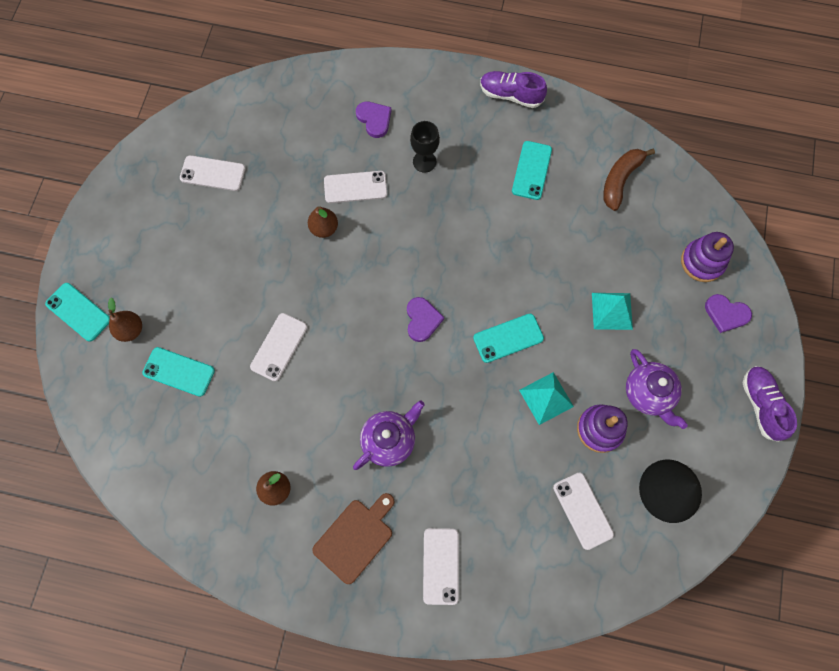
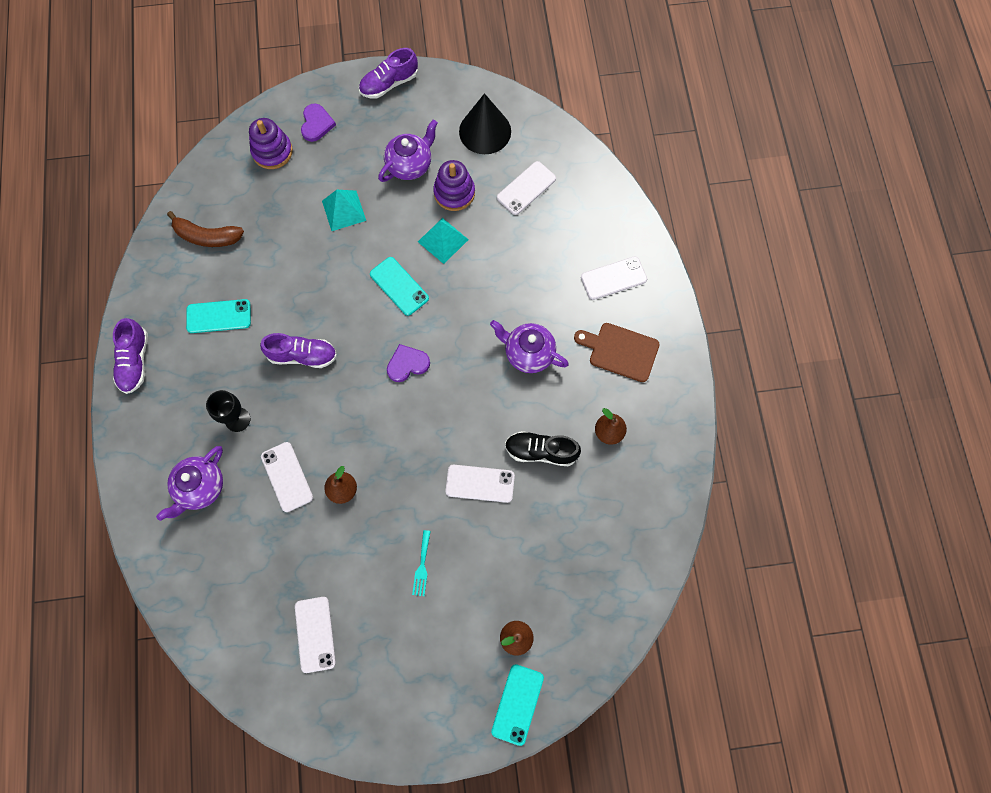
camera: 110 degrees left, 0 degrees up
(179, 371) = (539, 568): turquoise phone -> none
(228, 272) = (422, 566): none -> turquoise fork
(285, 414) = (541, 451): none -> black shoe
(374, 119) = (200, 487): purple heart -> purple teapot
(466, 230) = (302, 355): none -> purple shoe

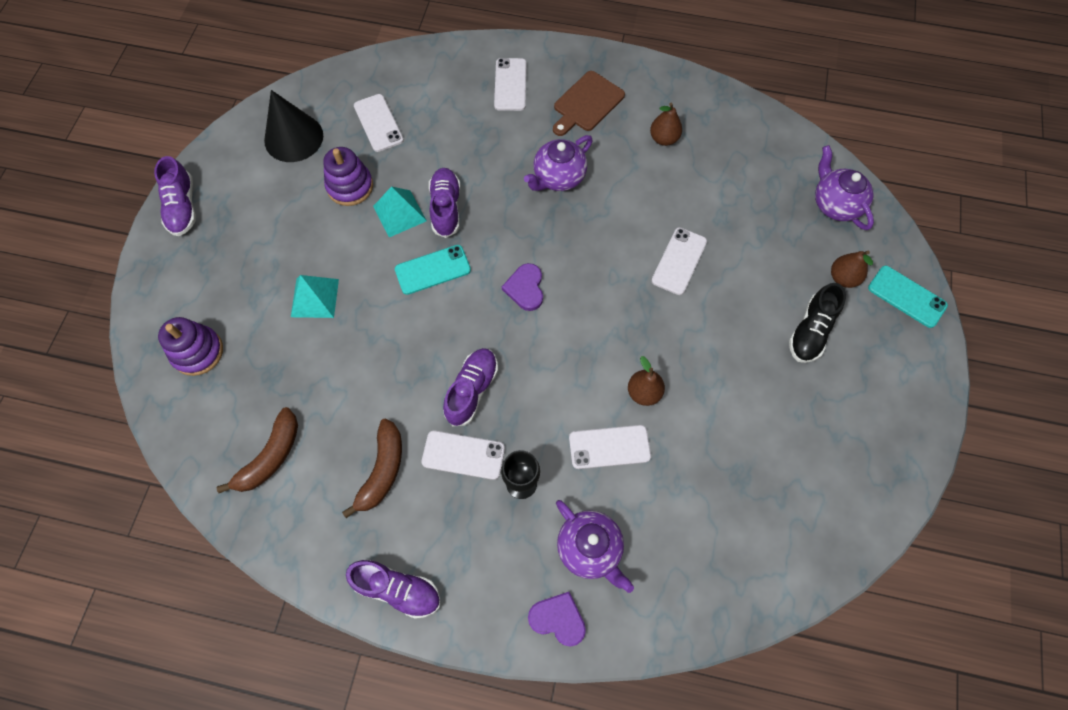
camera: 70 degrees left, 5 degrees down
(219, 316) = (382, 470): turquoise phone -> brown banana
(315, 634) = (795, 466): white phone -> white phone (463, 455)
(316, 124) = (189, 294): purple heart -> purple heart (558, 619)
(410, 165) = (294, 217): purple teapot -> purple teapot (835, 204)
(422, 566) = (749, 339): turquoise fork -> none
(461, 274) = (446, 208): none -> purple shoe
(541, 451) = (663, 199): black shoe -> black shoe (810, 331)

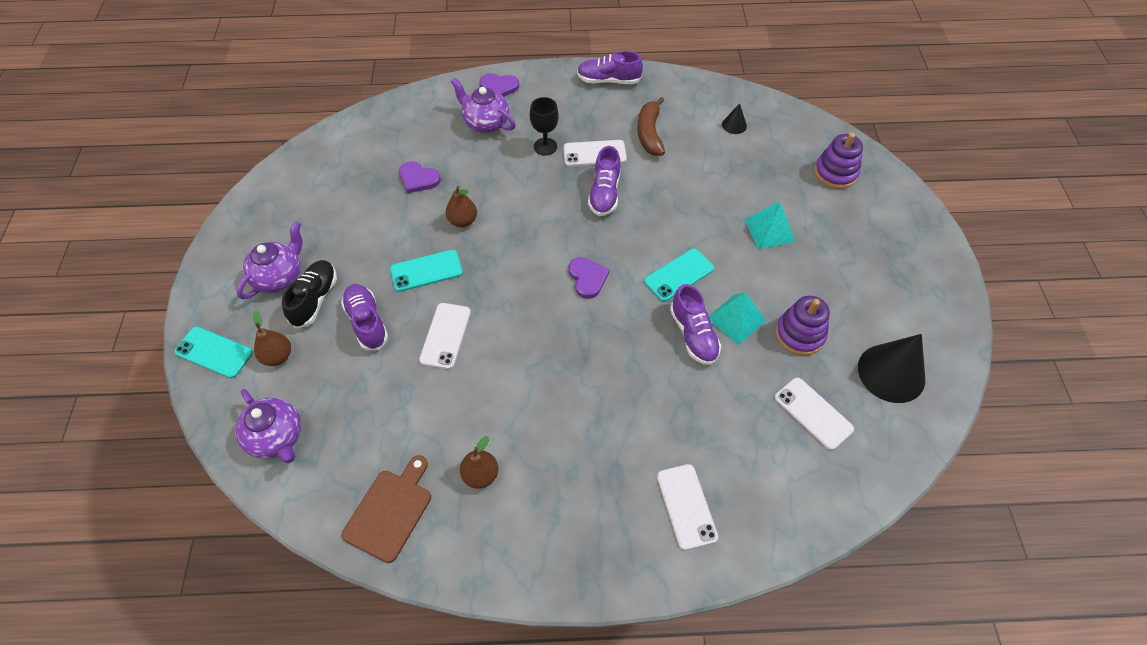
camera: 165 degrees right, 10 degrees down
(182, 207) = (942, 277): purple shoe -> purple shoe (367, 322)
(270, 457) = (734, 125): brown banana -> black cone
(558, 177) = (590, 396): purple teapot -> purple teapot (279, 277)
(587, 103) = (584, 502): brown cutting board -> brown cutting board (390, 511)
(609, 447) = (484, 180): white phone -> none
(690, 470) = (418, 179): none -> purple heart
(691, 337) = (426, 271): none -> turquoise phone

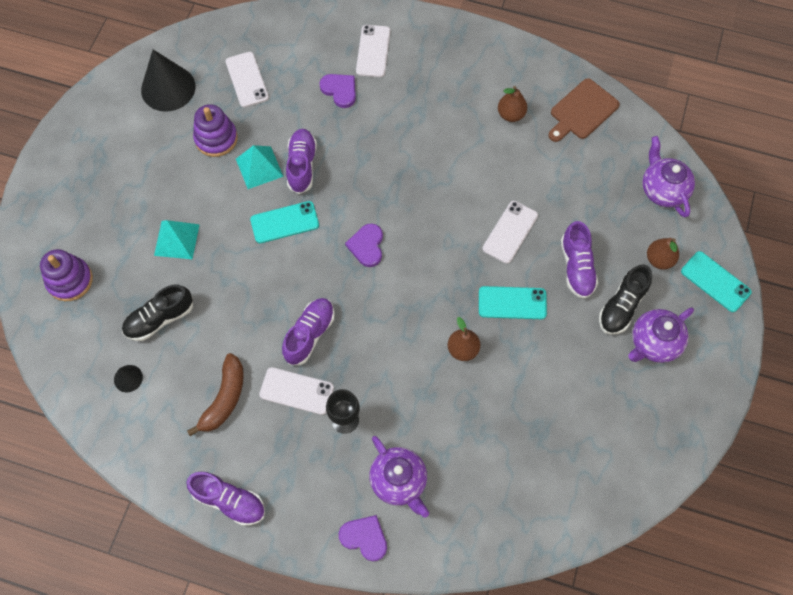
camera: 160 degrees left, 10 degrees up
(418, 179) = (495, 421): purple heart -> purple heart (340, 90)
(739, 168) = (160, 319): none -> black shoe

